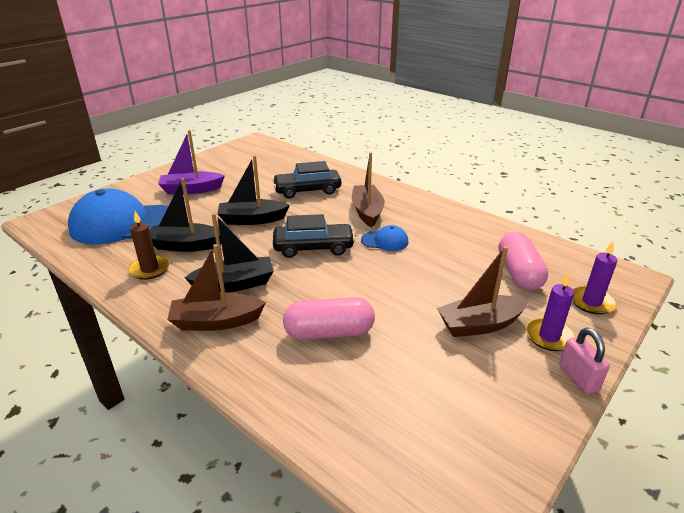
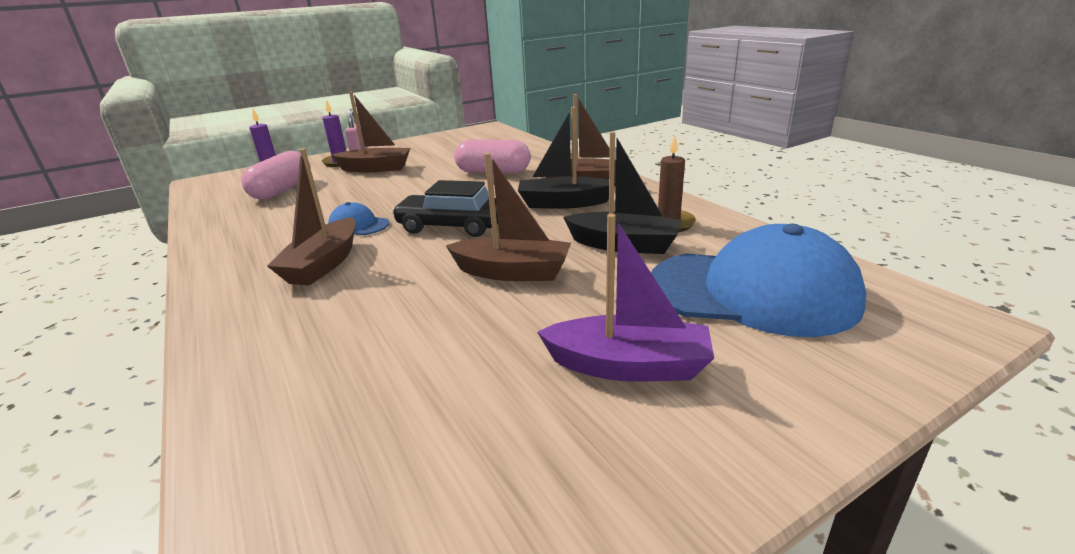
camera: 160 degrees left, 5 degrees down
(252, 219) = (512, 272): black boat -> brown boat
(307, 190) = (369, 322): black car -> none

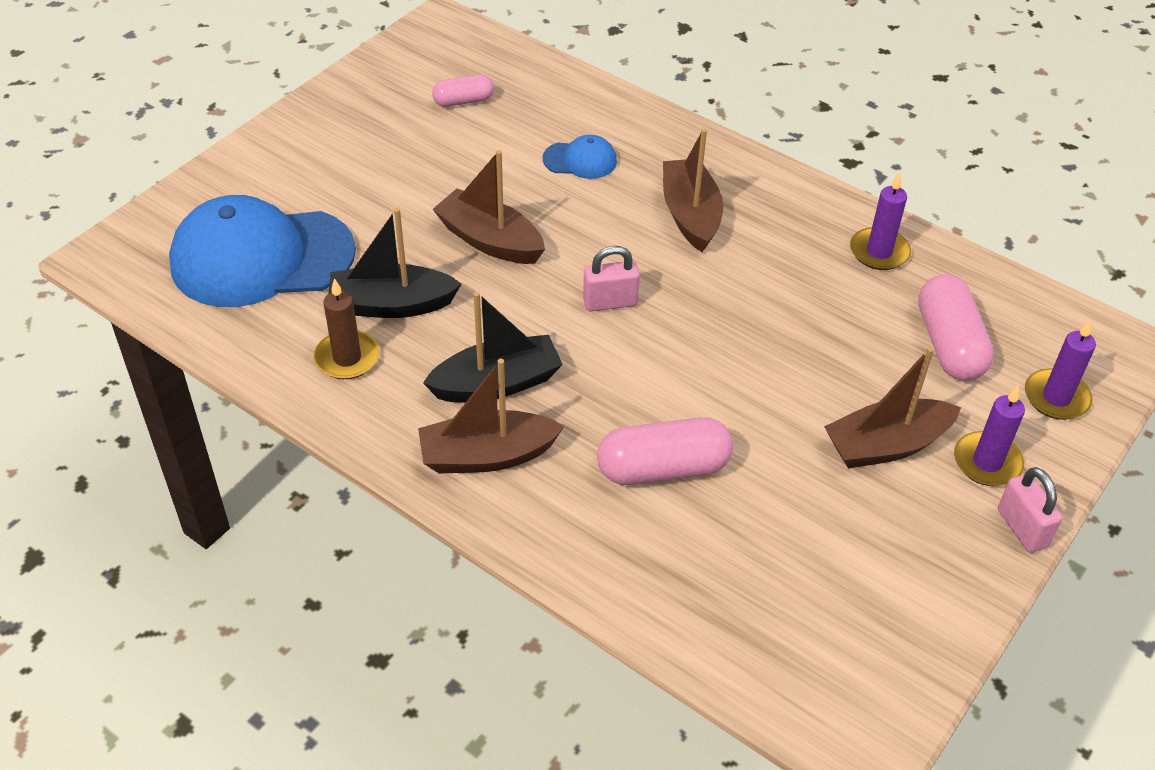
camera: 155 degrees right, 20 degrees up
(236, 226) = (879, 252): none -> purple candle
(358, 225) = (728, 283): blue cap -> blue cap (580, 160)
(422, 442) = (463, 101): none -> pink capsule
(451, 226) = (610, 302): black car -> pink padlock
(512, 272) = (490, 240): brown boat -> brown boat turned 45 degrees clockwise
(628, 366) = (357, 168): purple boat -> none

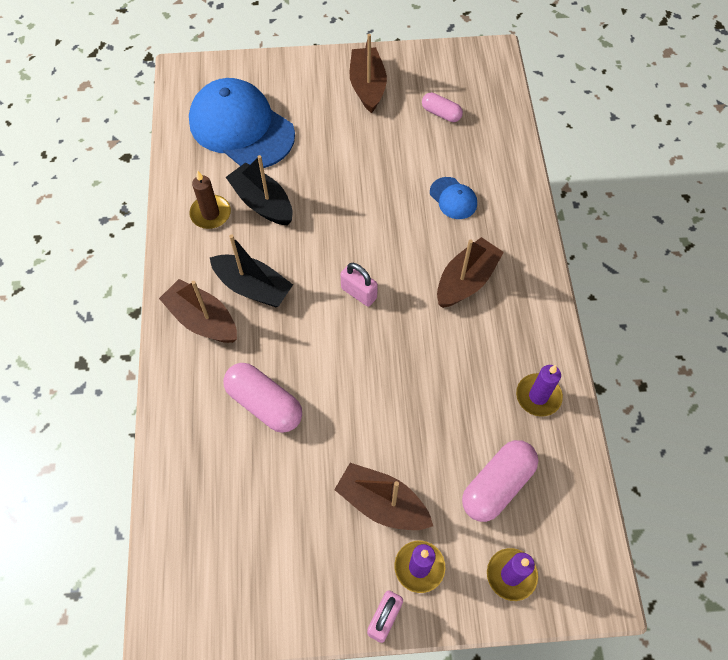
camera: 50 degrees right, 15 degrees up
(490, 240) = (349, 207): brown boat -> brown boat (367, 86)

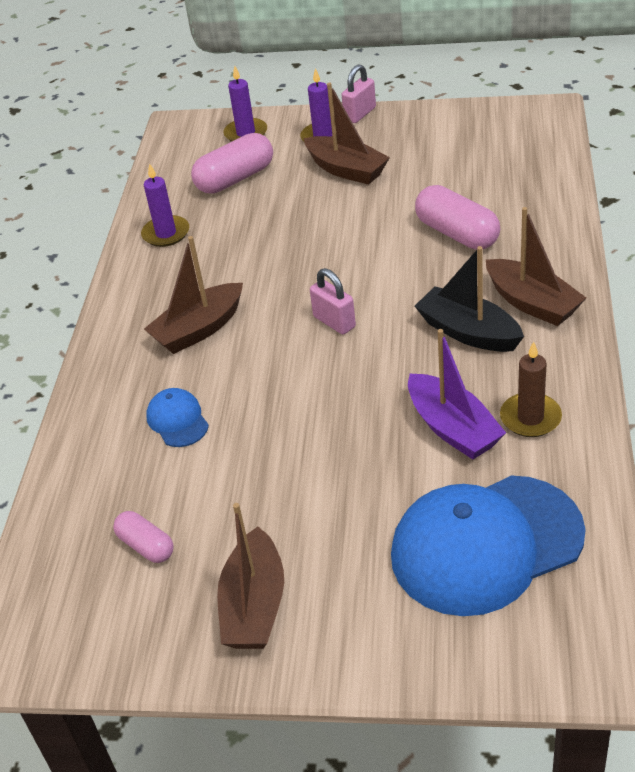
camera: 165 degrees left, 20 degrees down
(241, 127) = (486, 544): blue cap -> blue cap turned 105 degrees clockwise
(262, 202) = (453, 428): black boat -> purple boat

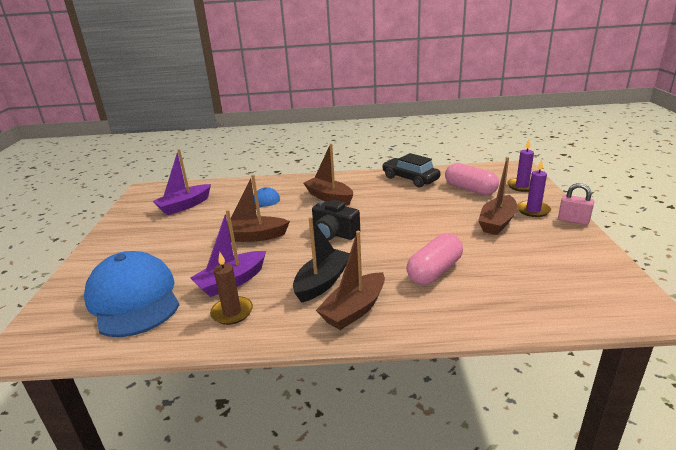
camera: 80 degrees right, 15 degrees down
(146, 546) = (184, 206): pink capsule -> purple boat
(166, 233) = (410, 179): purple candle -> black car
(254, 605) = (135, 234): brown boat -> brown boat (254, 236)
(334, 322) = (334, 234): pink padlock -> black camera

